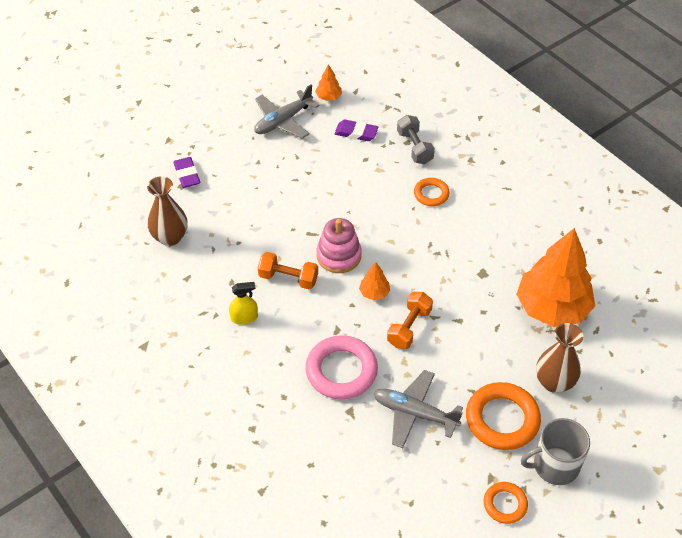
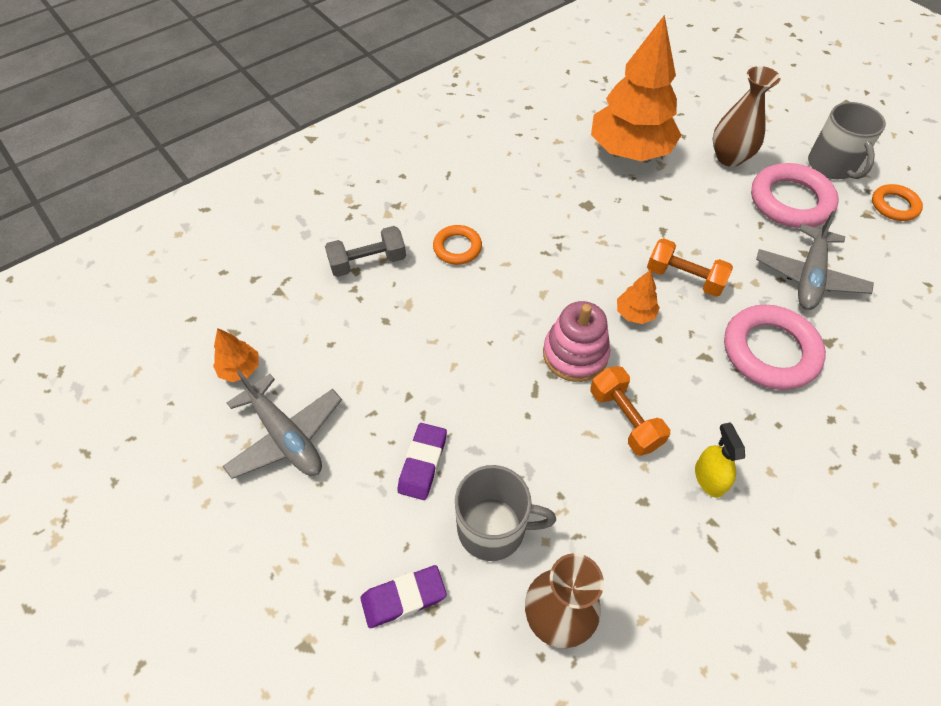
camera: 90 degrees left, 5 degrees up
(221, 211) = (493, 528): none -> grey mug
(288, 278) = (625, 419): orange dumbbell -> orange dumbbell turned 45 degrees counterclockwise
(356, 133) = (329, 331): purple eraser -> purple eraser (422, 463)
(502, 419) = (790, 201): orange ring -> pink ring

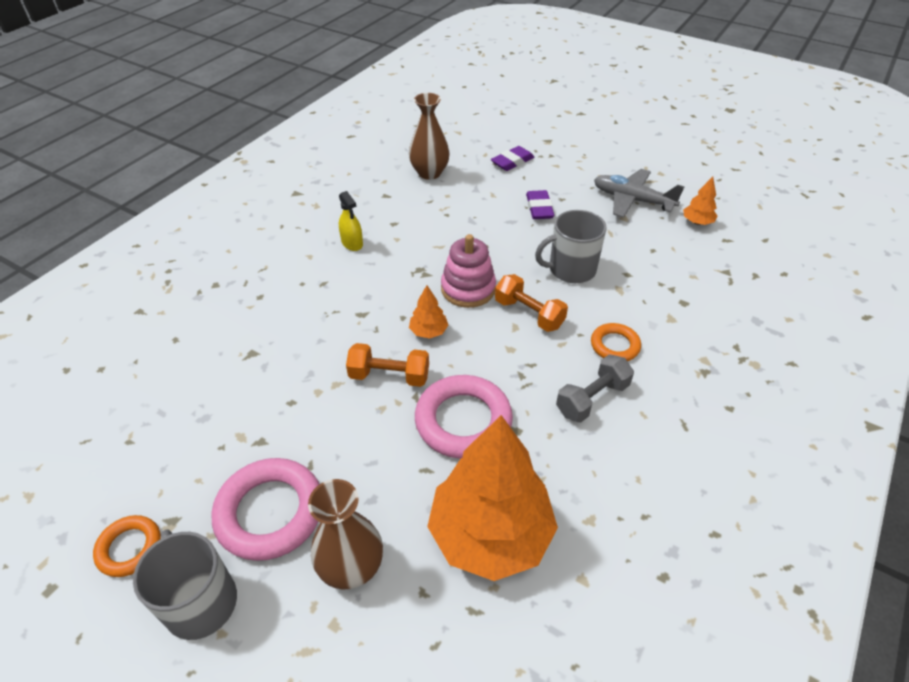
camera: 160 degrees right, 10 degrees down
(368, 262) = (680, 311): grey dumbbell -> grey dumbbell (592, 399)
(493, 528) = (480, 193): grey mug -> grey mug (570, 269)
(625, 419) = (417, 259): orange dumbbell -> orange dumbbell (529, 314)
(770, 351) = (306, 332): pink ring -> pink ring (463, 421)
(809, 276) = (260, 413): grey plane -> none

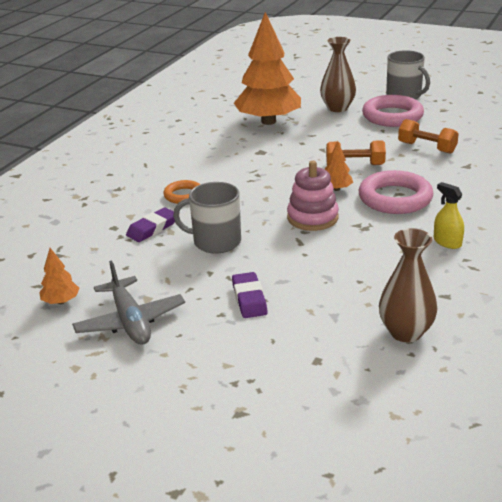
camera: 175 degrees right, 15 degrees down
(129, 548) = (455, 102): orange ring -> none
(463, 421) = (294, 152): pink ring -> pink ring (395, 198)
(512, 162) = (292, 363): purple eraser -> purple eraser (152, 228)
(529, 314) = (254, 207): orange dumbbell -> orange dumbbell (427, 148)
(570, 269) = (215, 242): grey mug -> grey mug turned 150 degrees counterclockwise
(592, 399) = (206, 169): grey dumbbell -> none
(632, 200) = (130, 321): grey plane -> grey plane turned 45 degrees clockwise

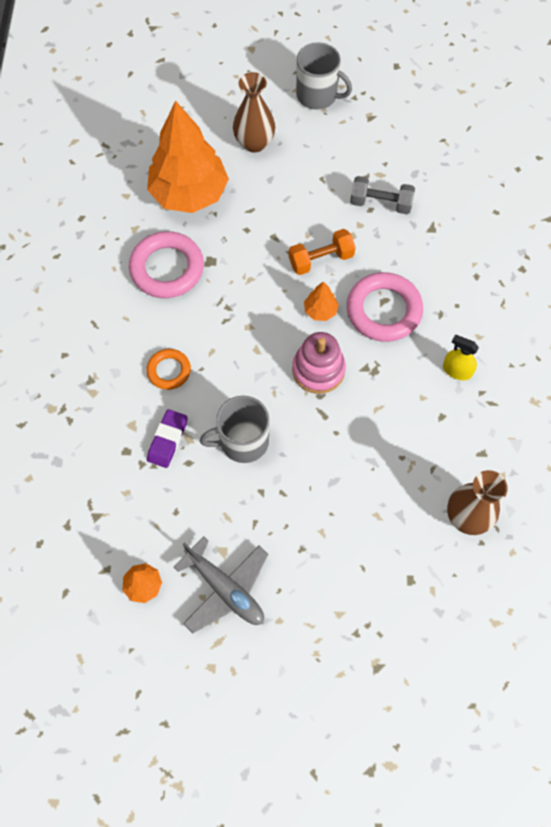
camera: 25 degrees left, 35 degrees up
(249, 299) = (316, 518): purple eraser -> none
(392, 116) = (321, 146): pink ring -> pink ring (167, 268)
(427, 148) = (380, 203): orange dumbbell -> grey dumbbell

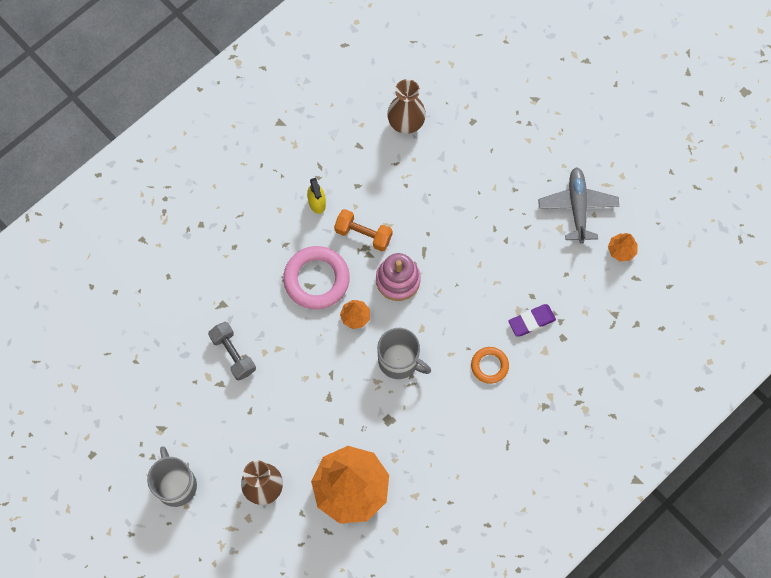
camera: 135 degrees left, 5 degrees up
(167, 268) = (422, 442): pink ring -> none
(242, 441) = (488, 279): grey mug -> grey mug (399, 361)
(321, 259) = (317, 351): orange dumbbell -> orange dumbbell (363, 234)

